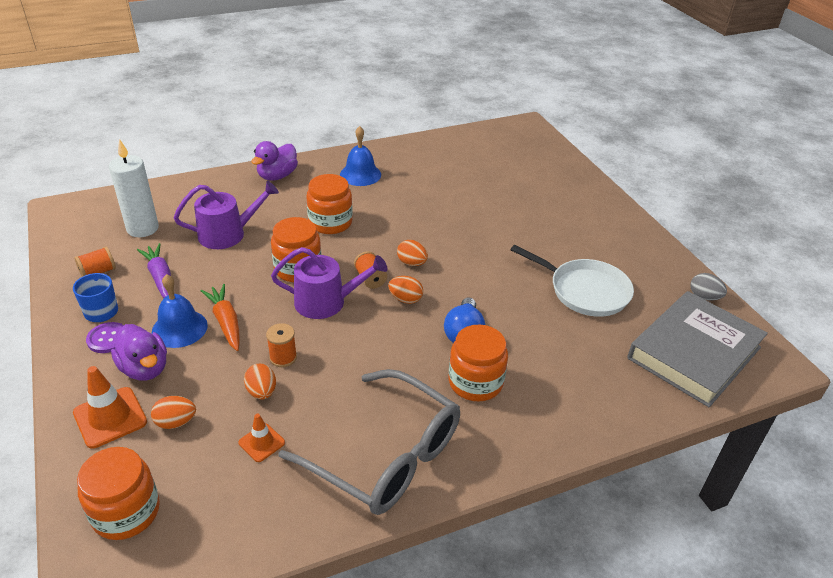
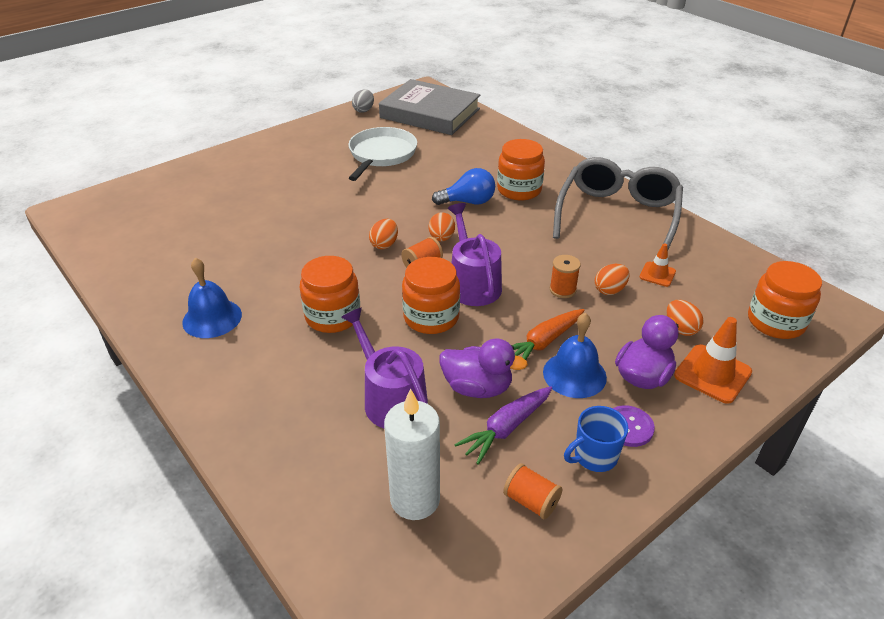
camera: 105 degrees left, 0 degrees up
(277, 176) = (231, 398): purple duck -> purple duck (477, 388)

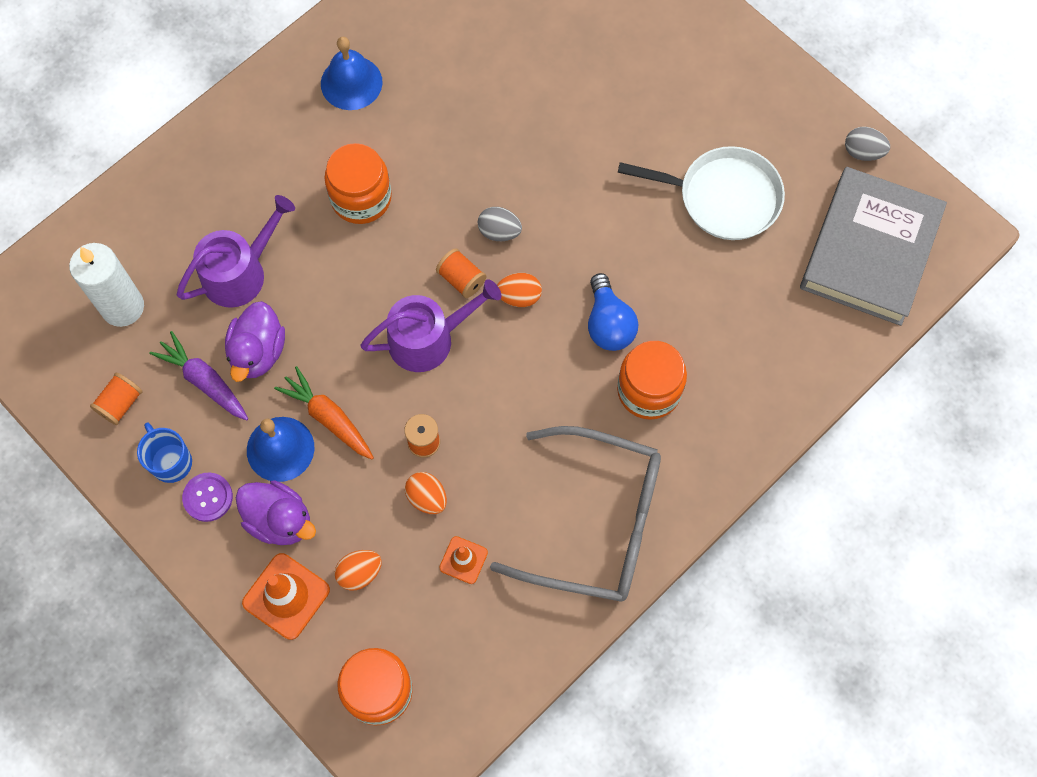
camera: 85 degrees right, 30 degrees up
(384, 244) = (499, 231): orange egg -> grey egg
(431, 317) = (365, 298): orange jar -> none

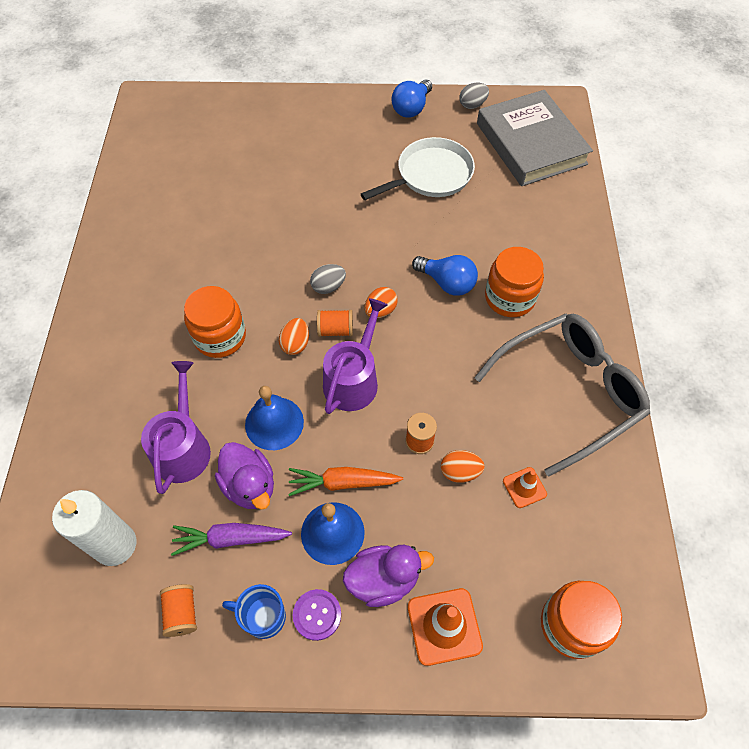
camera: 45 degrees left, 10 degrees down
(351, 83) = (142, 279): blue bell -> blue bell (274, 423)
(359, 573) = (473, 560): orange egg -> orange egg (295, 344)
(793, 102) = (411, 108): none -> blue light bulb

